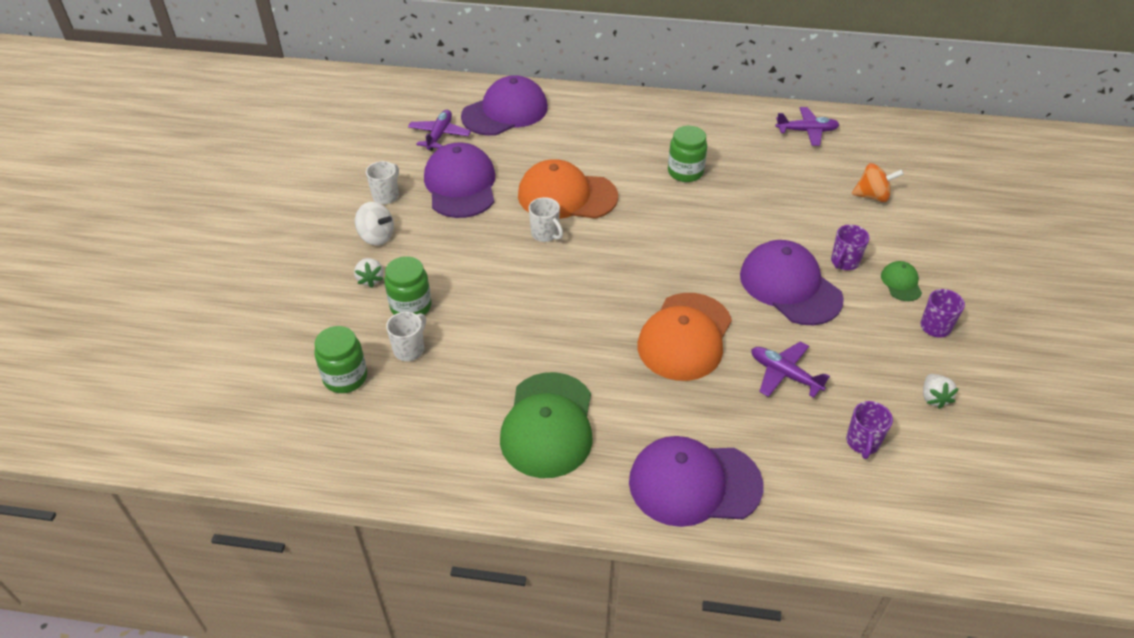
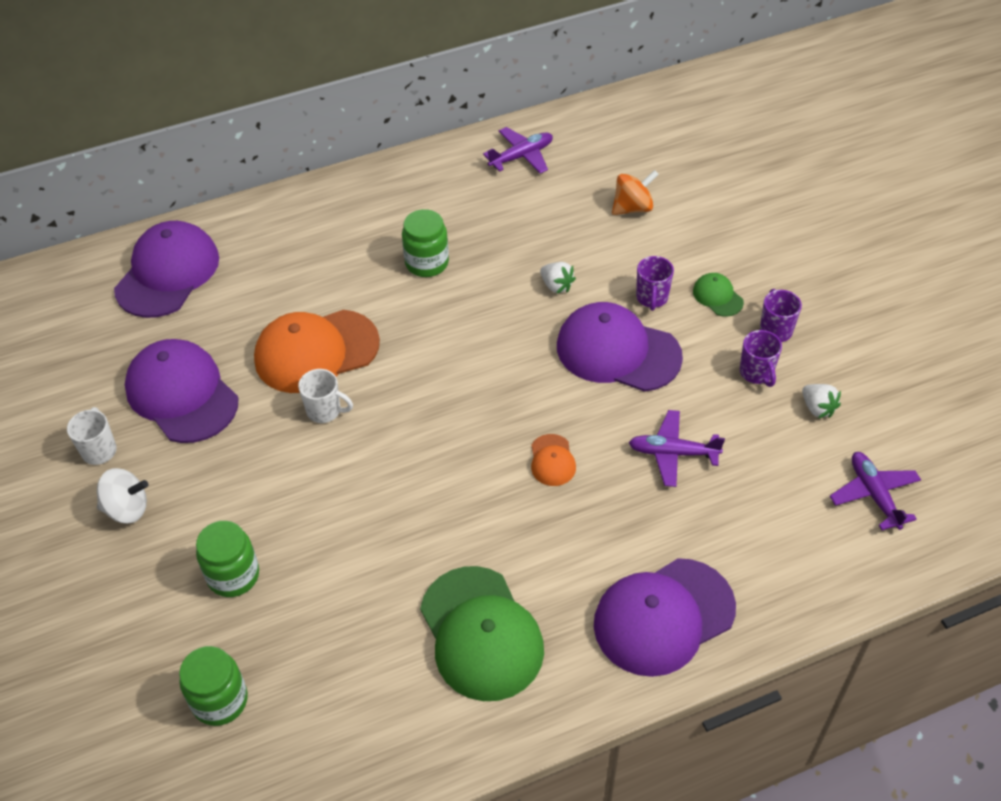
camera: 30 degrees left, 5 degrees up
(370, 279) = (160, 566): white strawberry -> white strawberry (556, 286)
(409, 349) = (270, 627): white mug -> none
(439, 135) = (108, 339): purple plane -> purple plane (874, 494)
(685, 337) = (552, 460): orange cap -> orange cap, size x0.45
(862, 443) = (785, 489): purple mug -> purple mug (756, 373)

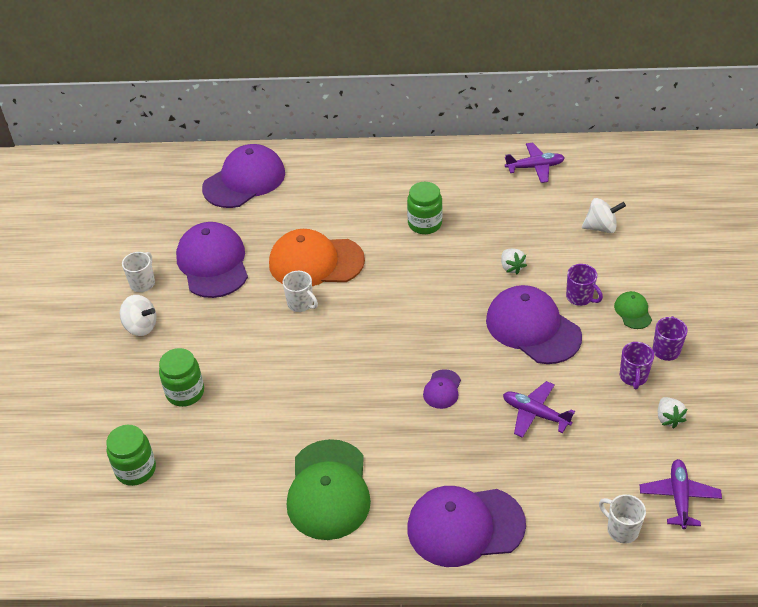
camera: 25 degrees right, 5 degrees down
(552, 460) = (442, 389): orange cap -> purple cap
(633, 208) = (601, 227): orange spinning top -> white spinning top
(652, 298) = (580, 297): purple mug -> purple mug turned 75 degrees counterclockwise
(834, 554) = (621, 529): none -> white mug

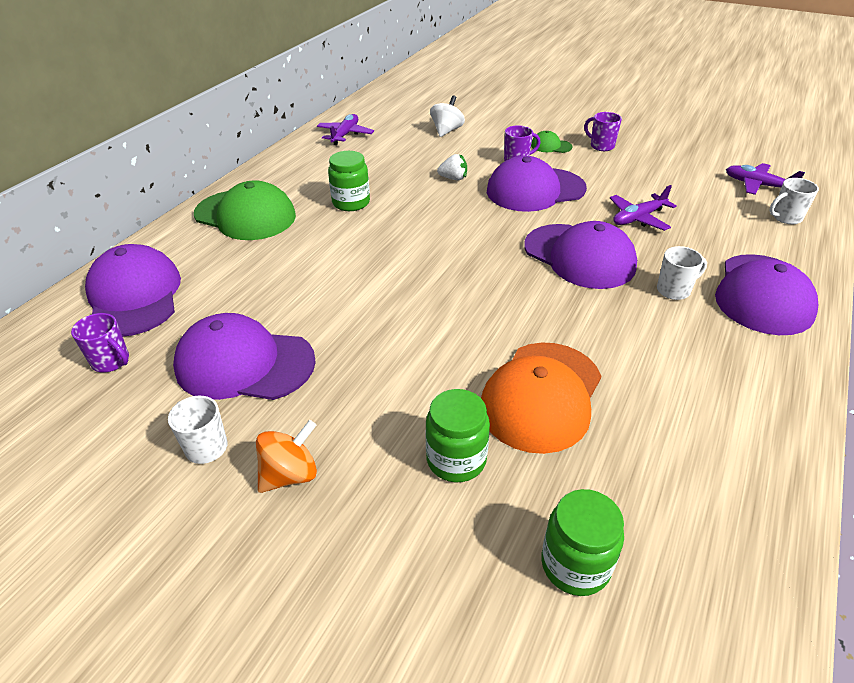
camera: 65 degrees left, 5 degrees down
(141, 326) = (290, 474): white spinning top -> orange spinning top
(301, 304) = (385, 311): white mug -> white mug (674, 290)
(315, 262) = (331, 282): orange cap -> orange cap (541, 396)
(328, 490) = (686, 372): green cap -> green cap (245, 215)
(442, 389) = (579, 256): purple cap -> purple cap, size x2.20
(633, 377) = (621, 166): purple mug -> purple mug (111, 361)
(668, 418) = (673, 166): white strawberry -> none

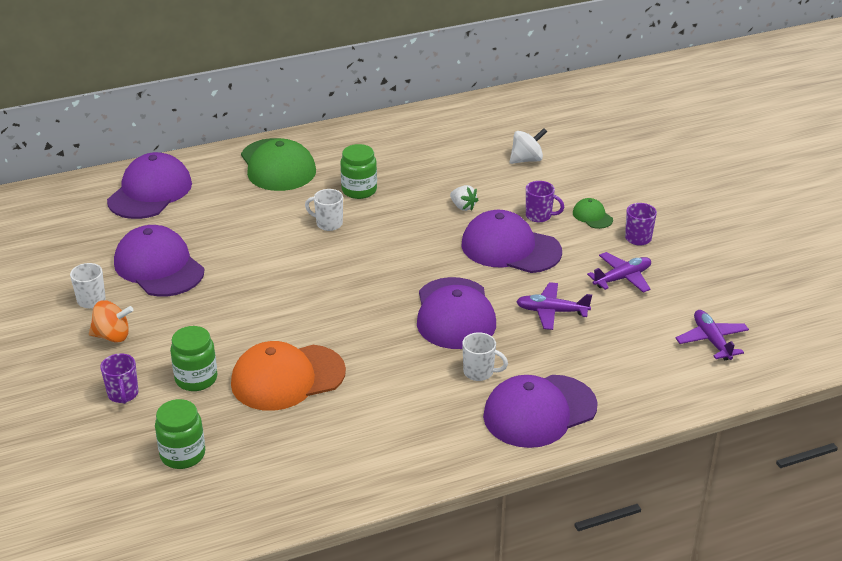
camera: 40 degrees right, 5 degrees down
(111, 361) = (97, 227): purple mug -> purple mug (123, 394)
(345, 135) = (438, 126): purple plane -> purple plane (622, 278)
(785, 218) = (677, 376): white mug -> white mug (328, 224)

